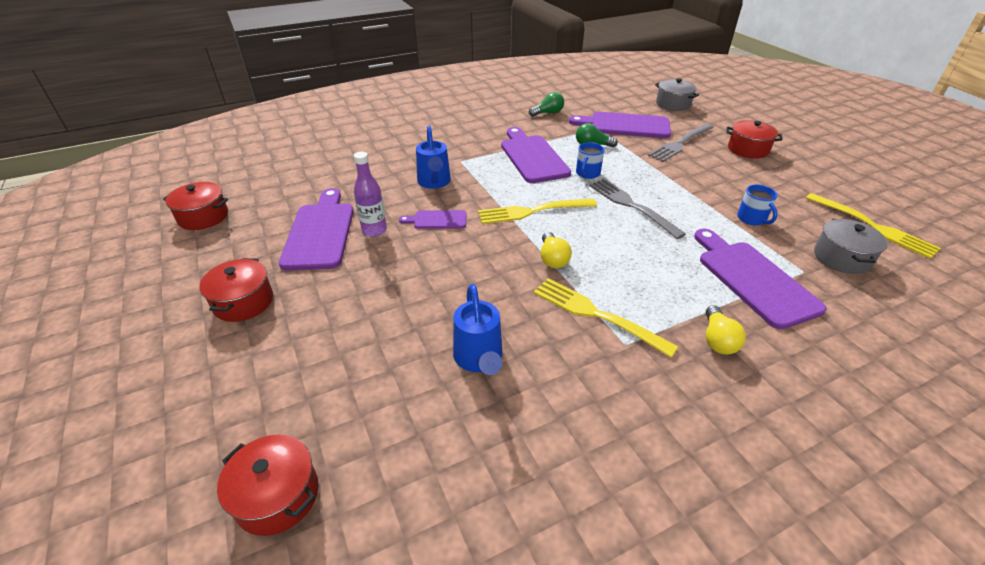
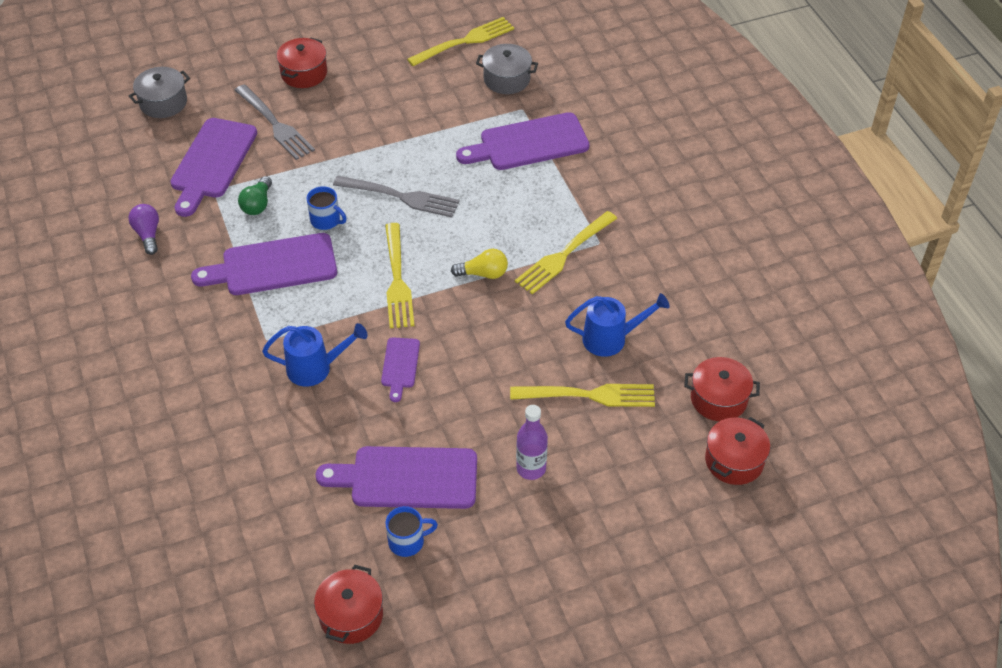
camera: 85 degrees left, 10 degrees up
(243, 302) = (524, 530): red pot -> red pot (718, 399)
(374, 231) = (412, 424): purple bottle -> purple bottle (531, 468)
(398, 342) = (589, 395): none -> yellow fork
(548, 113) = (148, 234): green light bulb -> purple light bulb
(631, 205) = (401, 197): grey fork -> grey fork turned 135 degrees counterclockwise
(717, 340) = (598, 187): yellow light bulb -> none
(752, 219) = (440, 114): blue mug -> blue mug (407, 541)

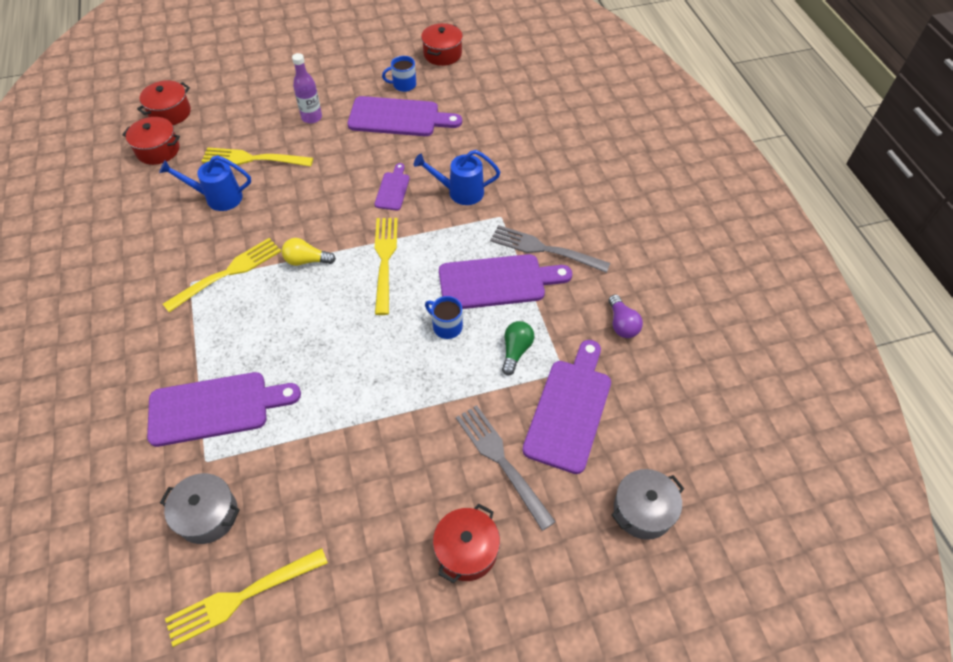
camera: 175 degrees left, 5 degrees up
(401, 197) = (368, 348): grey fork -> grey fork (544, 249)

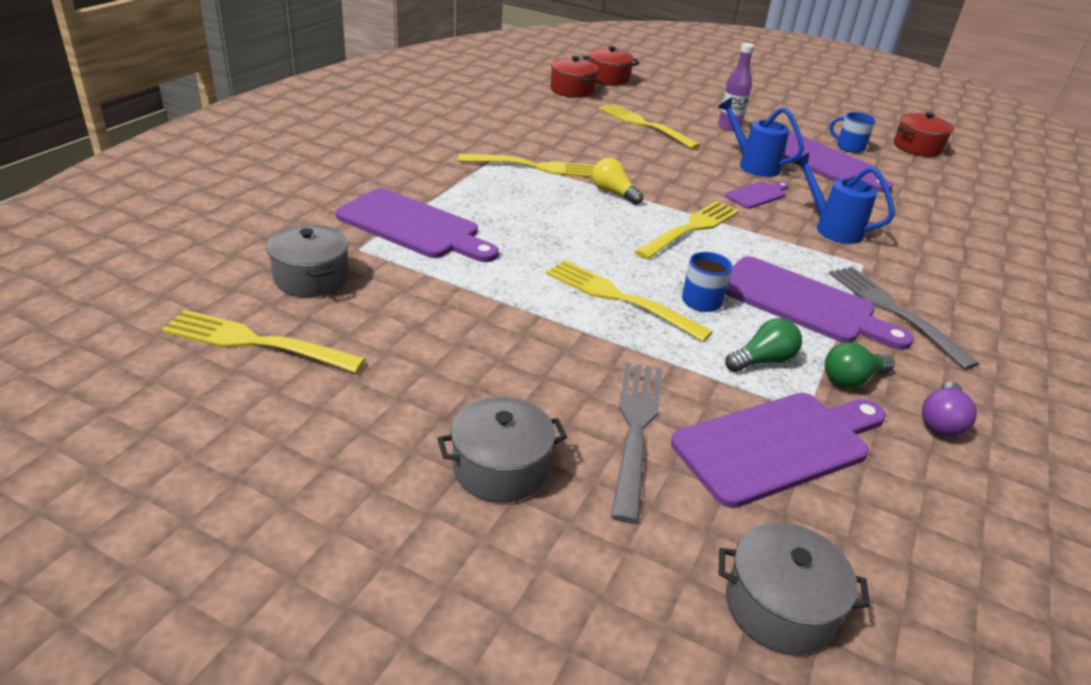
camera: 40 degrees right, 20 degrees down
(218, 198) = (585, 129): blue watering can -> blue watering can (753, 165)
(403, 364) = (619, 298): none -> yellow fork
(466, 550) = (500, 468): red pot -> grey pot
(565, 327) = (852, 379): none -> green light bulb

